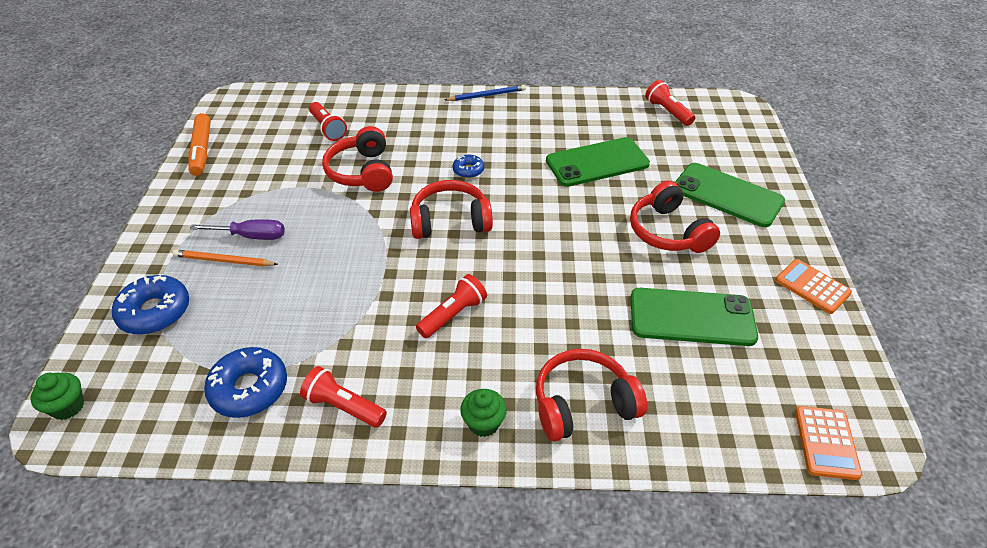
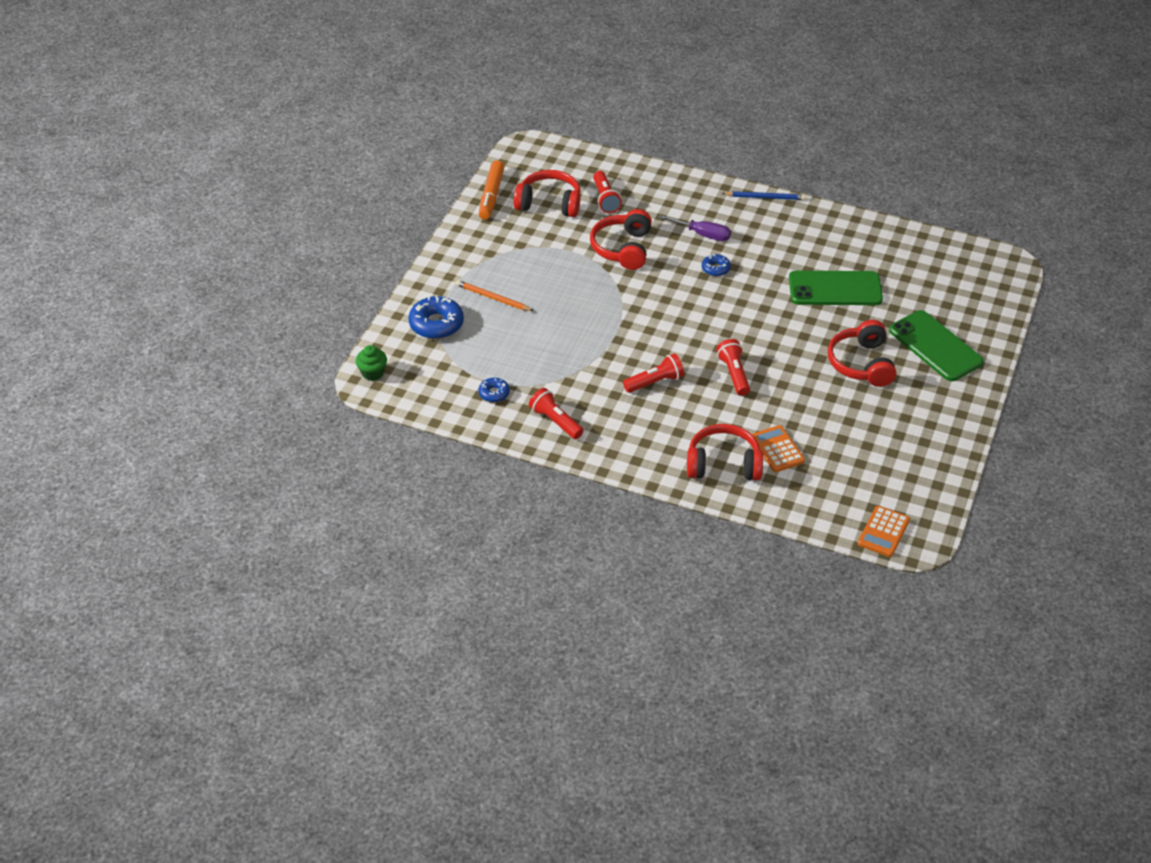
camera: 20 degrees right, 0 degrees up
(249, 388) = (494, 393): blue donut -> blue donut, size x0.55
(251, 236) = (517, 283): purple screwdriver -> purple screwdriver (702, 234)
(450, 221) = (681, 310): red headphones -> red headphones (549, 203)
(483, 423) = (648, 457): green cupcake -> none
(667, 112) = (933, 255): red flashlight -> red flashlight (734, 374)
(691, 317) = (839, 431): green phone -> none
(812, 287) = (954, 435): orange calculator -> orange calculator (777, 449)

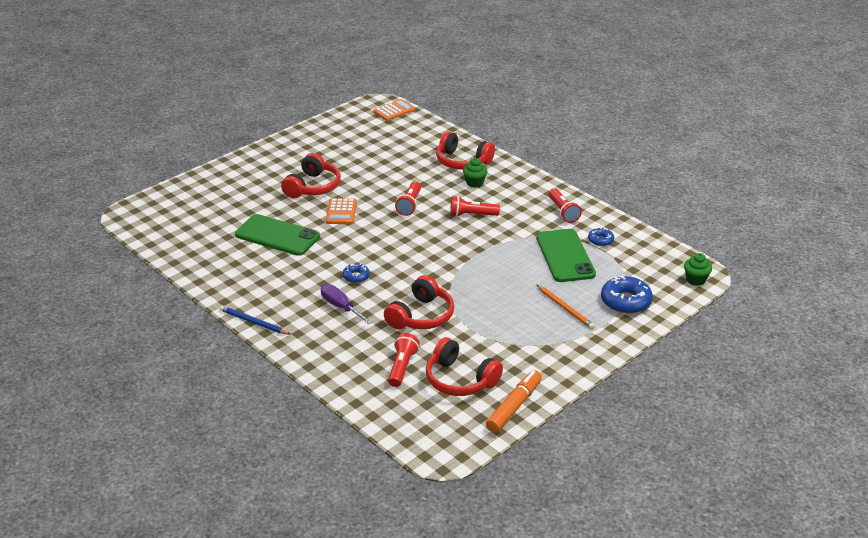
camera: 155 degrees left, 10 degrees down
(684, 433) = (474, 183): none -> green cupcake
(777, 449) = (420, 159): orange calculator -> orange calculator (341, 212)
(935, 346) = (250, 182): green phone -> green phone (565, 256)

